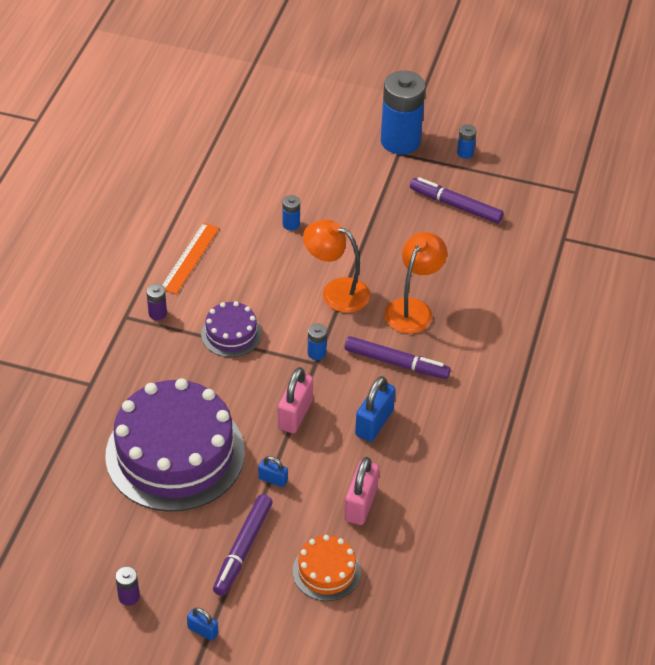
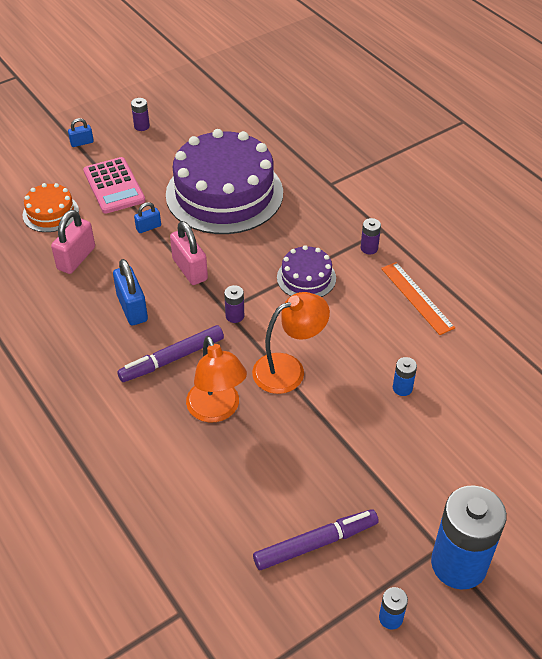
camera: 130 degrees right, 0 degrees up
(243, 549) = (114, 186): purple marker -> pink calculator
(316, 353) = (235, 316): blue battery -> purple battery
(360, 504) = (76, 258): pink padlock -> pink padlock turned 60 degrees clockwise

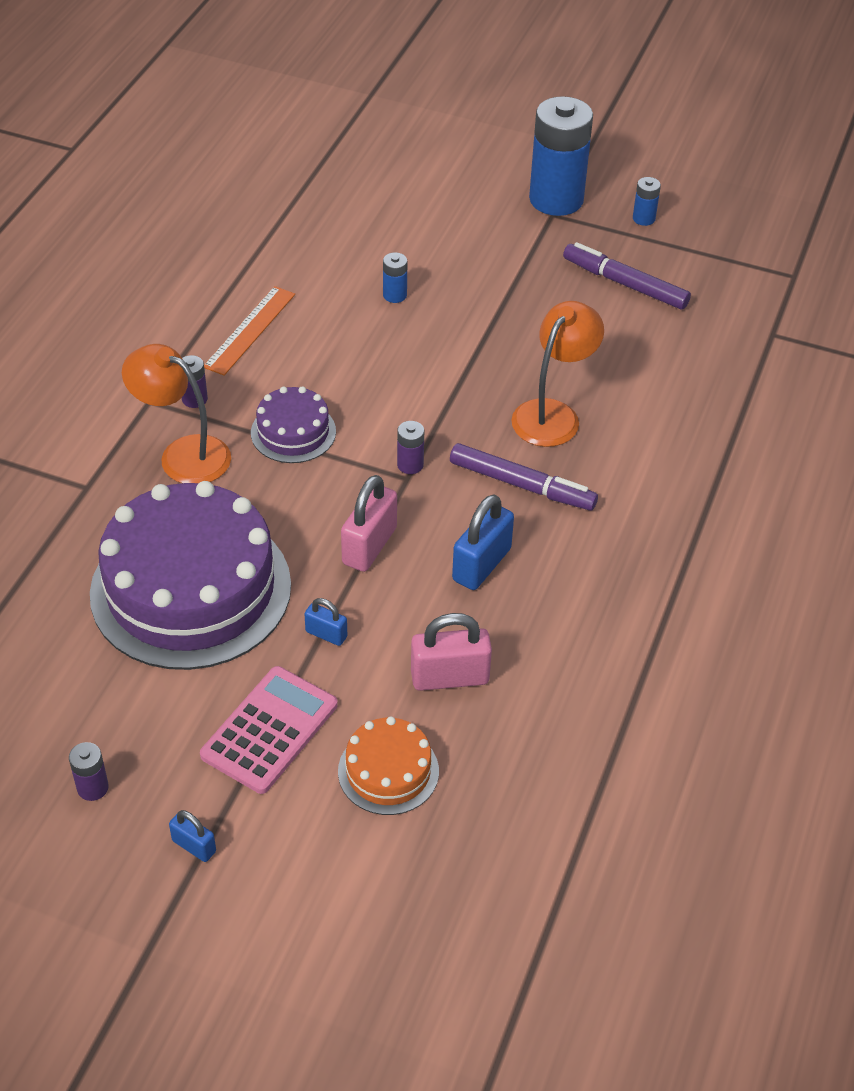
camera: 125 degrees left, 0 degrees up
(288, 369) = (447, 385): orange lamp -> orange lamp (183, 454)

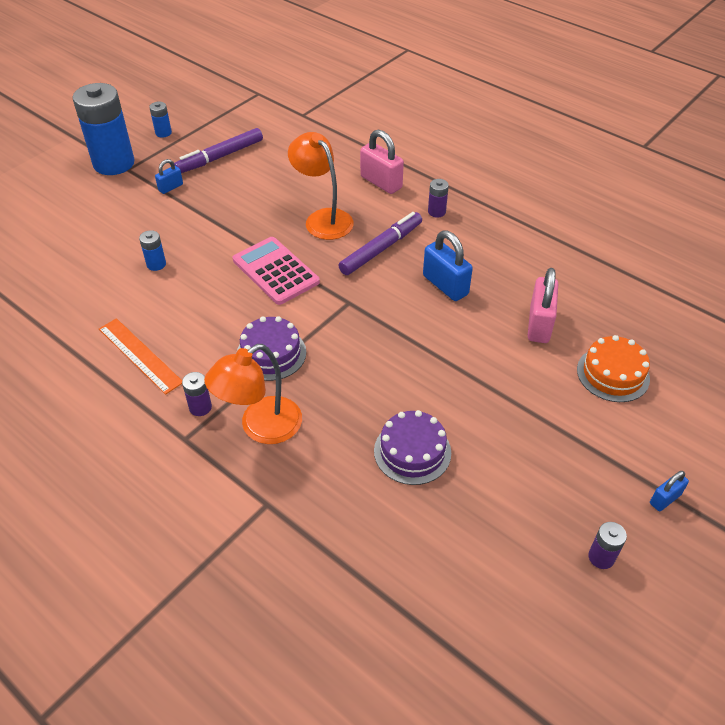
camera: 70 degrees left, 0 degrees up
(191, 589) = (412, 451): purple cake -> purple cake, size x0.46
(269, 730) = (565, 431): pink calculator -> pink calculator (275, 271)
(326, 634) = (483, 379): blue padlock -> blue padlock (171, 187)
(369, 546) = (407, 337): pink padlock -> pink padlock (381, 182)
(410, 465) = (337, 297): purple battery -> purple battery (436, 212)

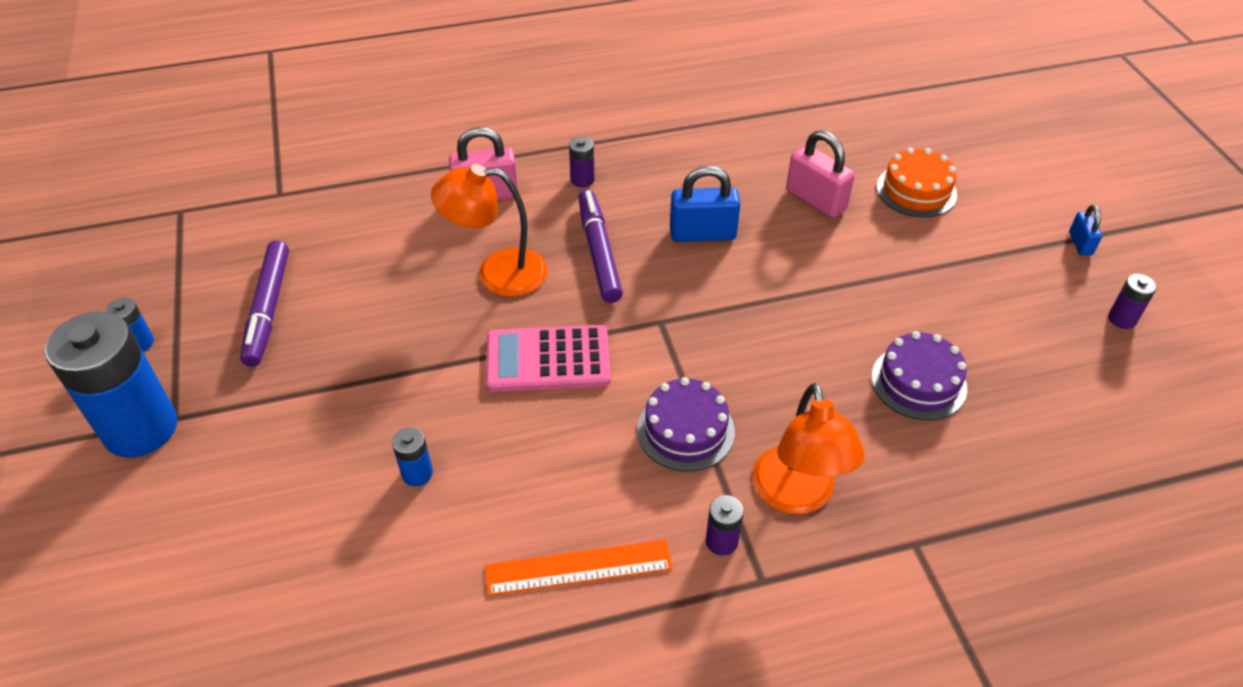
camera: 55 degrees left, 0 degrees up
(171, 187) = (272, 388): blue padlock -> none

